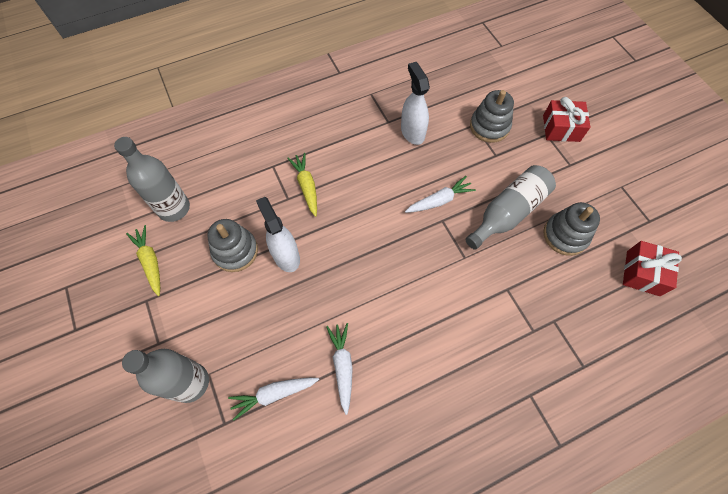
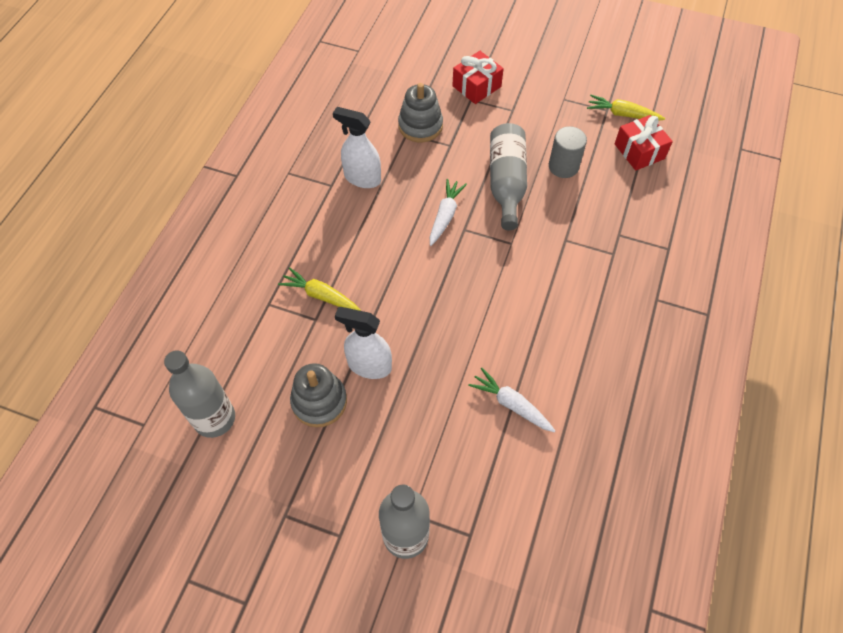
camera: 45 degrees left, 5 degrees down
(150, 262) = (249, 482): yellow carrot -> yellow carrot (623, 114)
(274, 394) = (483, 475): white carrot -> none
(565, 235) = (563, 166): grey stacking toy -> grey cylinder

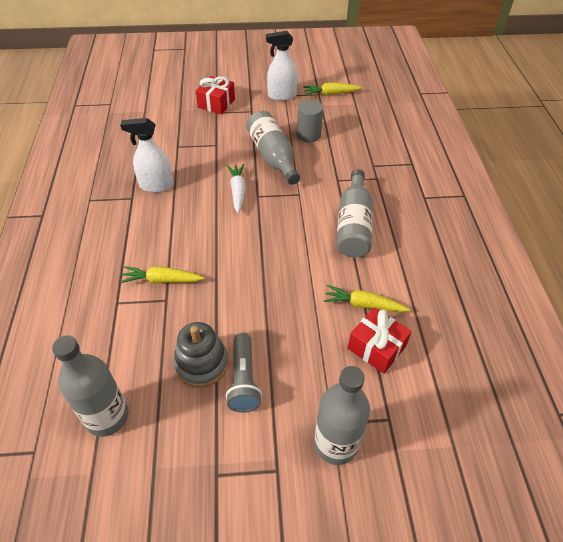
camera: 25 degrees left, 10 degrees down
(351, 435) = (244, 380): none -> grey flashlight
(369, 365) = (232, 319): white spray bottle -> white spray bottle (281, 96)
(420, 126) = (186, 138): grey stacking toy -> none
(511, 404) = (364, 305): white carrot -> yellow carrot
(552, 305) = (353, 225): none -> grey bottle
(639, 151) = (355, 112): red gift -> red gift (376, 347)

